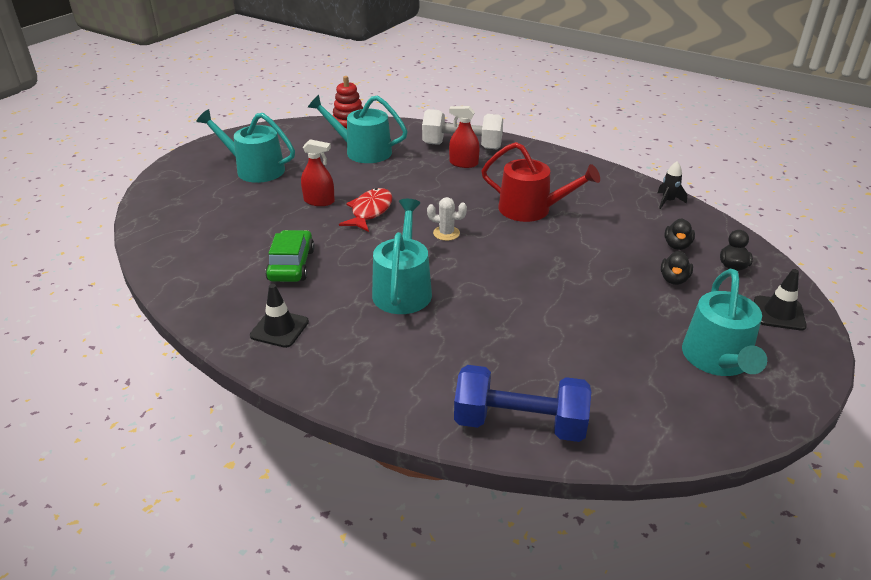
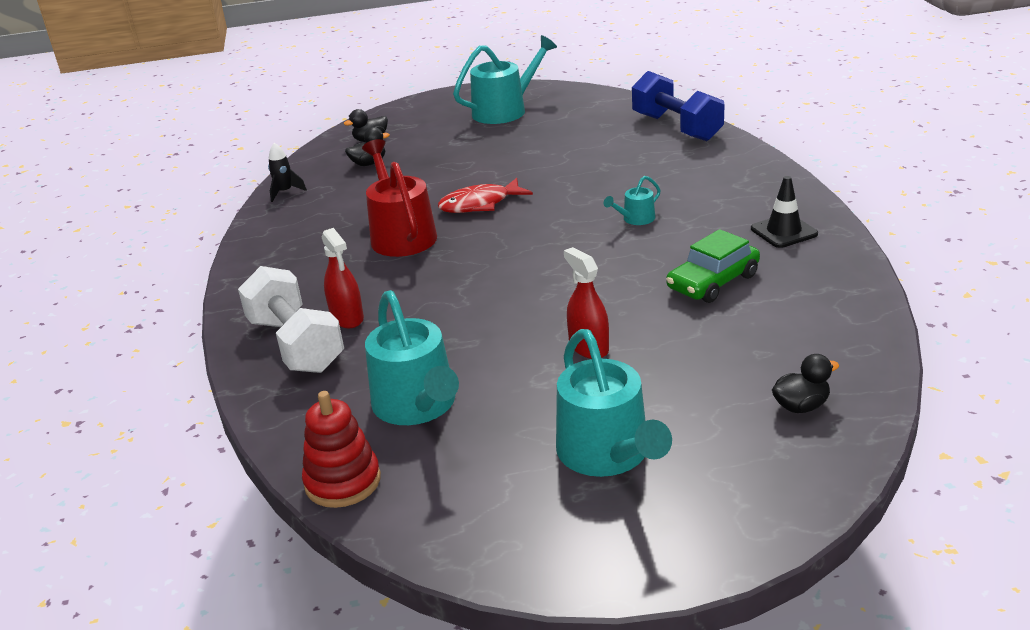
camera: 130 degrees left, 5 degrees down
(370, 211) = (551, 305): red fish -> red fish (480, 204)
(403, 289) = (635, 219): turquoise watering can -> turquoise watering can, size x0.47
(446, 233) = (518, 248): white cactus -> none
(674, 279) = (427, 148): black duck -> black duck (801, 406)
(779, 313) = (416, 113): black traffic cone -> none

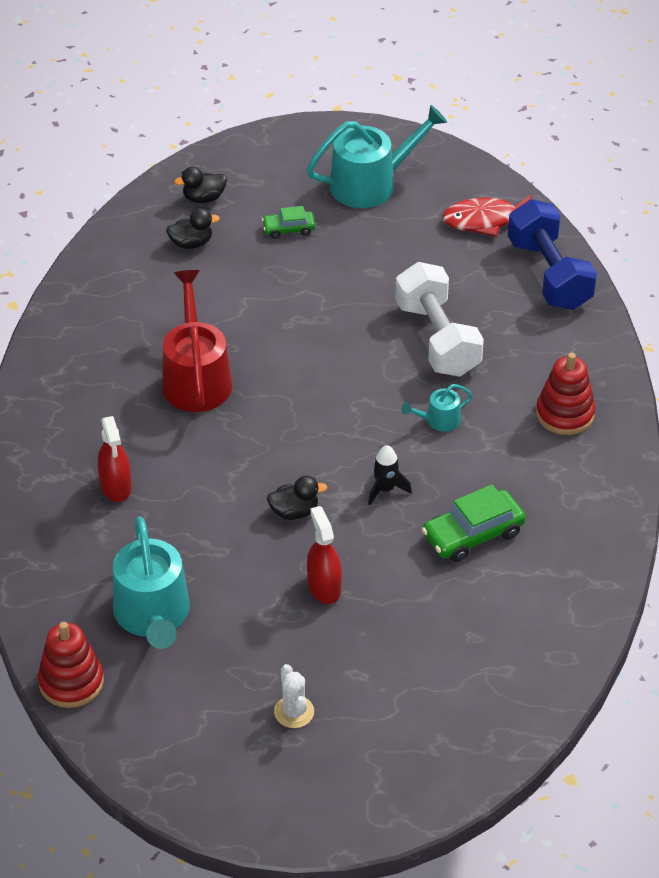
camera: 10 degrees right, 15 degrees up
(285, 192) = (91, 270): black rocket -> black rocket (385, 489)
(296, 345) = (62, 510): white dumbbell -> white dumbbell (437, 339)
(448, 143) = (288, 229): none -> green car
(480, 204) = (289, 350): red fish -> red fish (485, 220)
(607, 454) = (294, 712): turquoise watering can -> white cactus
(744, 195) = (565, 414): none -> red stacking toy
(783, 231) = (576, 482): black traffic cone -> none
(801, 406) = (475, 706): black duck -> black duck (294, 511)

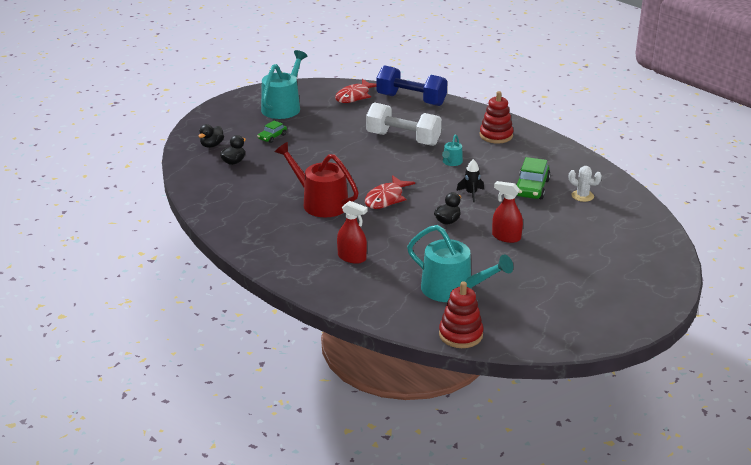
camera: 45 degrees left, 15 degrees down
(276, 424) = (386, 198): none -> red fish
(294, 712) = (572, 283): white cactus -> white cactus (582, 196)

